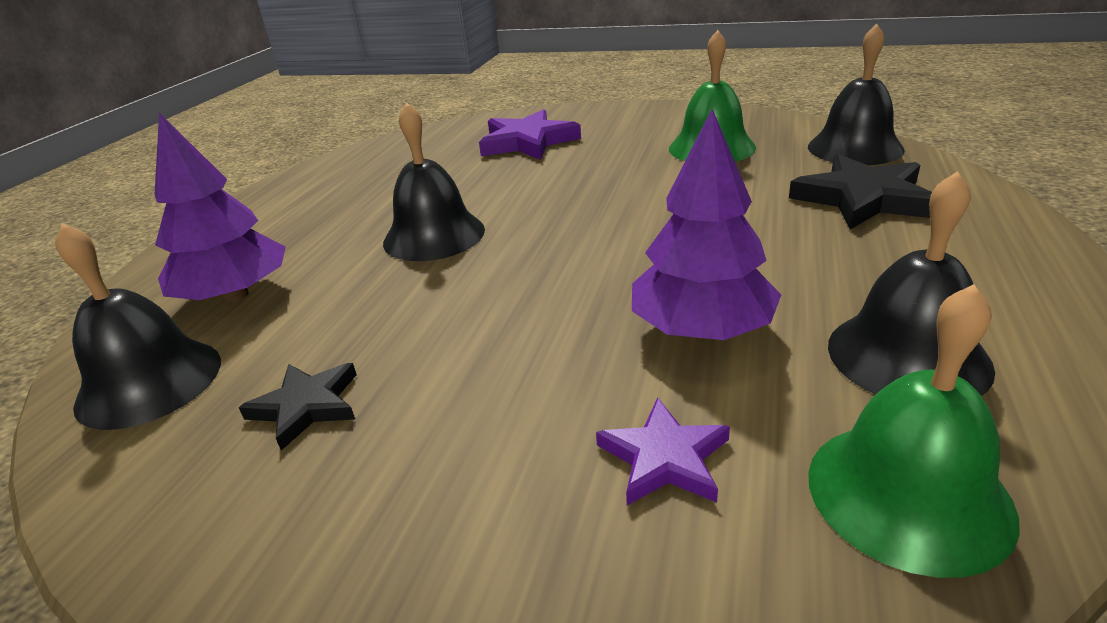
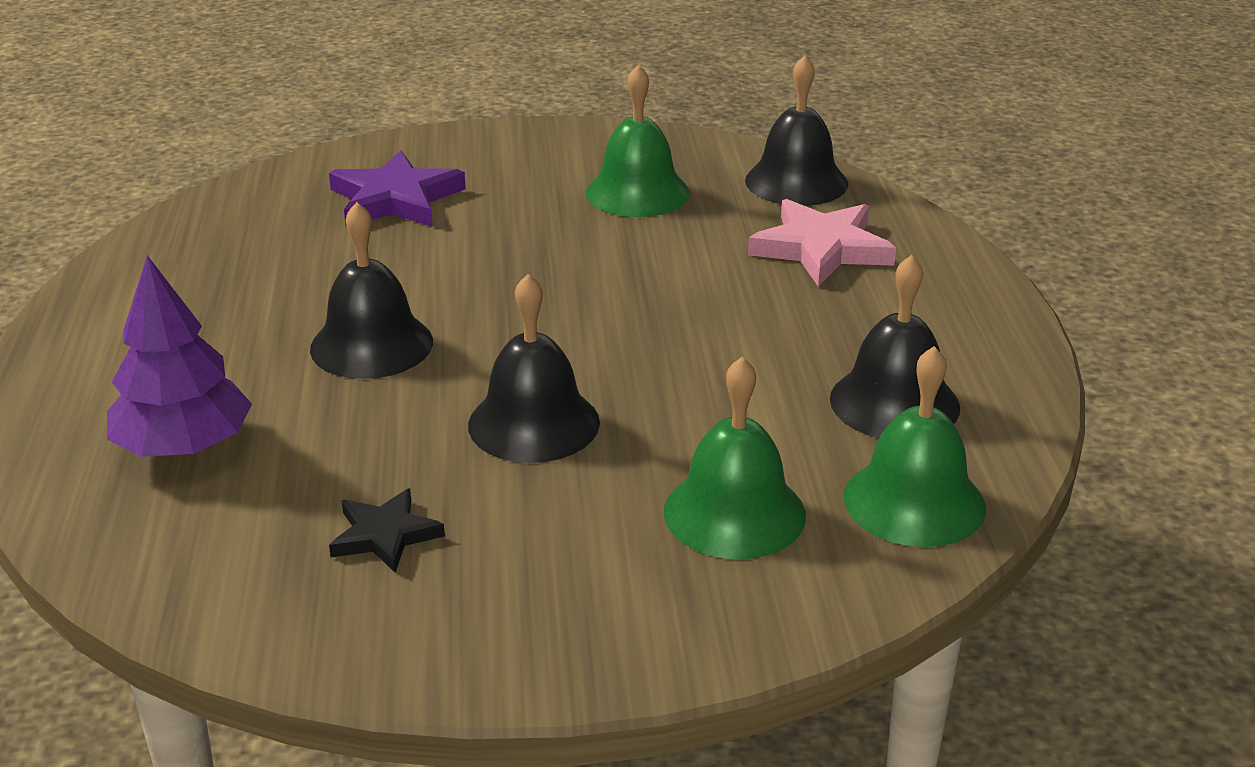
camera: 25 degrees left, 0 degrees up
(149, 382) = (183, 546): black bell -> black bell (534, 423)
(664, 458) = (734, 513): purple star -> green bell
(701, 330) = (718, 407): purple tree -> none
(863, 198) = (821, 248): black star -> pink star

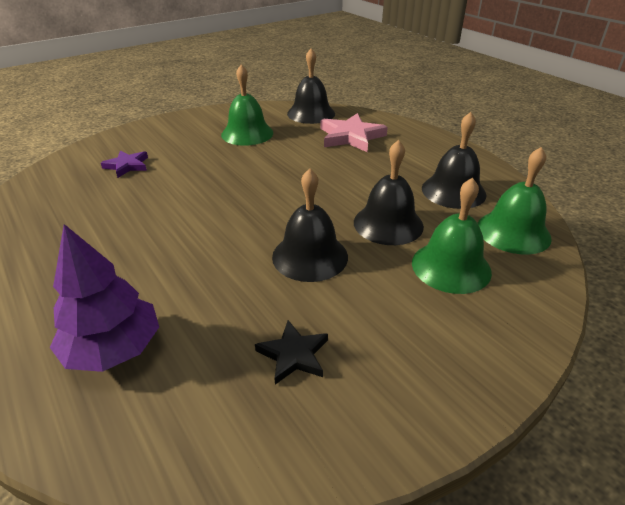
camera: 30 degrees left, 5 degrees up
(371, 345) = (181, 243): black bell -> black bell (388, 224)
(395, 199) = (127, 166): purple star -> purple star, size x0.60

